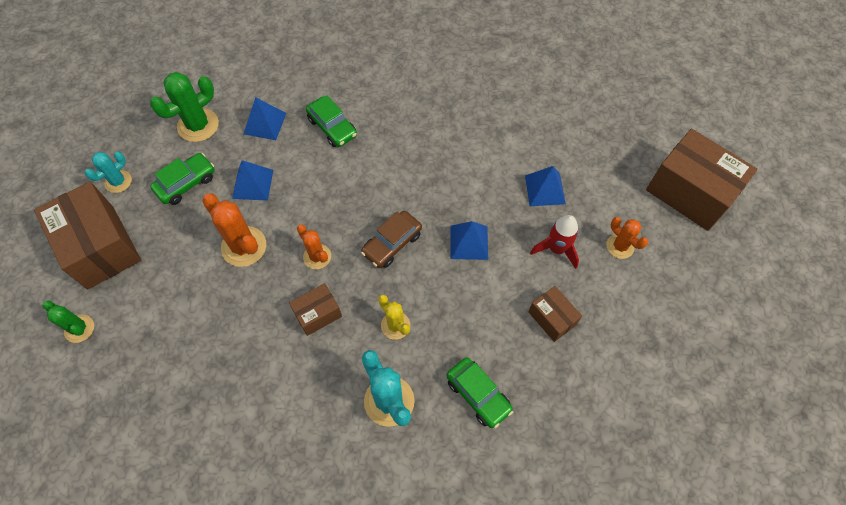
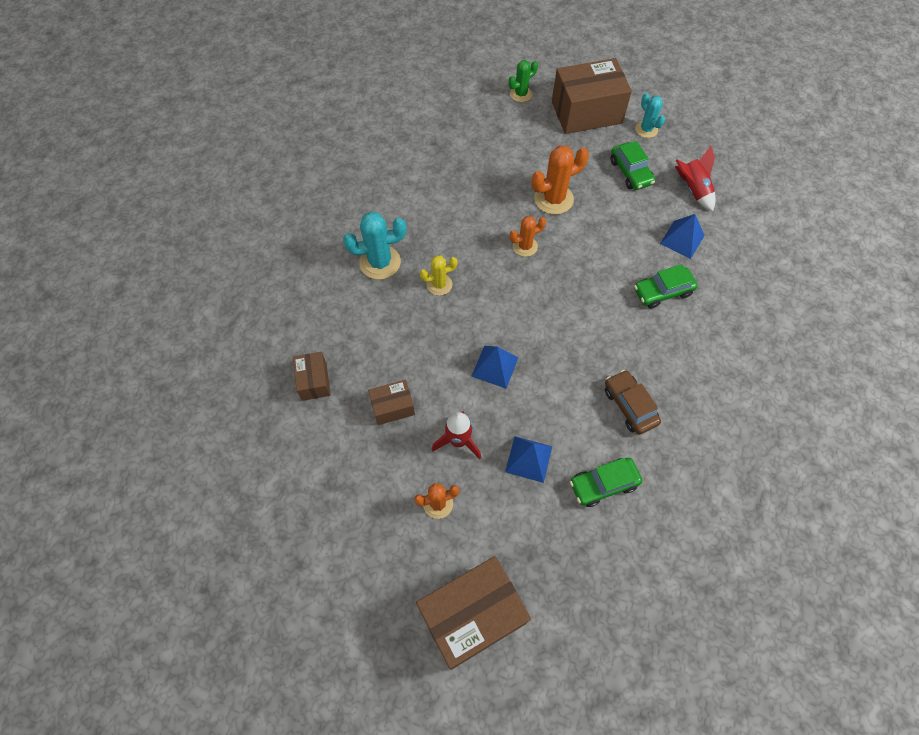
camera: 110 degrees right, 0 degrees up
(198, 125) = (693, 190): green cactus -> red rocket
(253, 184) = (615, 217): blue pyramid -> none
(317, 314) = (472, 234): brown box -> brown box (314, 381)
(392, 243) = (516, 304): brown car -> brown car (629, 406)
(478, 395) = (355, 324): green car -> green car (603, 484)

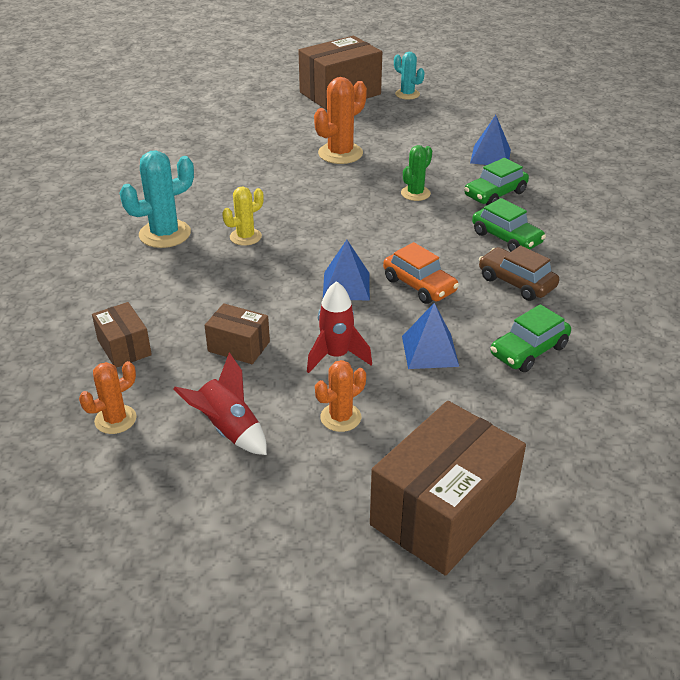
camera: 20 degrees left, 25 degrees down
(393, 407) = (238, 346): brown box -> brown box turned 60 degrees clockwise
(521, 94) = (264, 93): green cactus -> green cactus (415, 193)
(525, 246) = (328, 191): orange cactus -> orange cactus (115, 419)
(551, 384) = (419, 285): none -> orange car
(630, 172) = (409, 123): green car -> green car (506, 238)
(693, 190) = (479, 123): red rocket -> red rocket (228, 430)

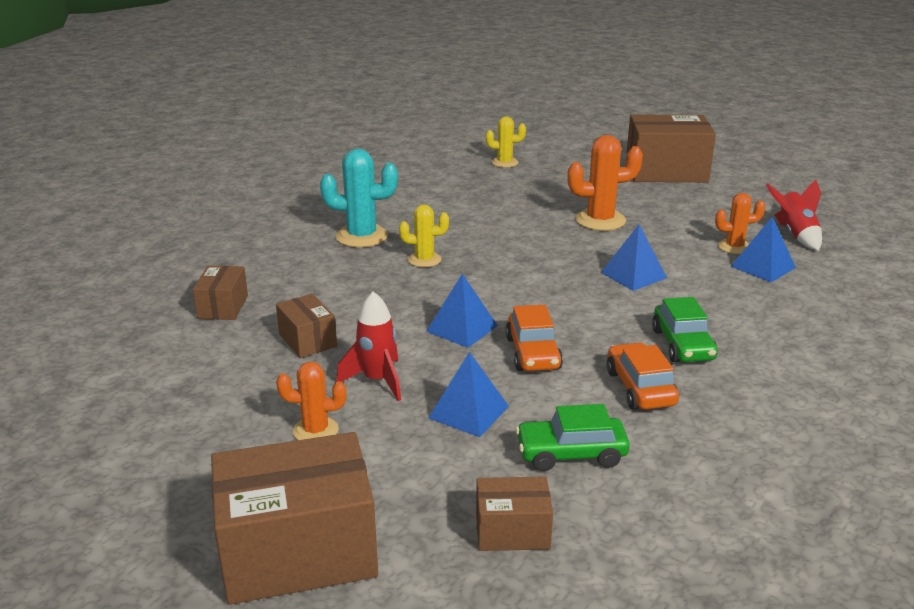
camera: 35 degrees right, 10 degrees down
(115, 419) = (149, 355): orange cactus -> orange cactus (734, 247)
(203, 122) = (504, 162): none -> yellow cactus
(228, 430) = (216, 399): red rocket -> red rocket (795, 235)
(407, 94) = (738, 189): turquoise cactus -> none
(415, 193) = (633, 275): green cactus -> blue pyramid
(495, 194) = (722, 302): green car -> none
(516, 282) = (640, 388): brown car -> orange car
(556, 423) = (512, 531): none -> brown box

